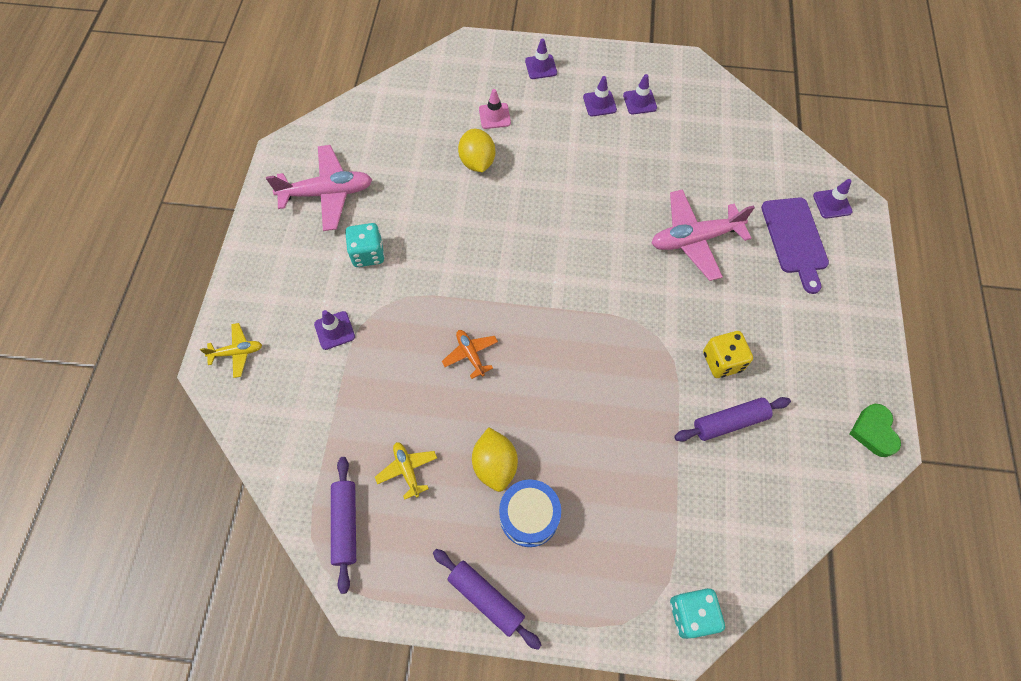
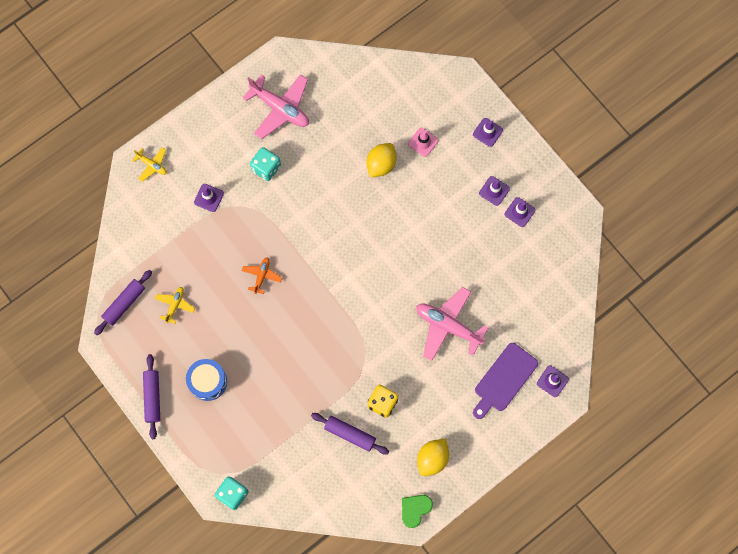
camera: 45 degrees right, 10 degrees up
(495, 465) = (217, 343): yellow lemon -> yellow lemon (432, 459)

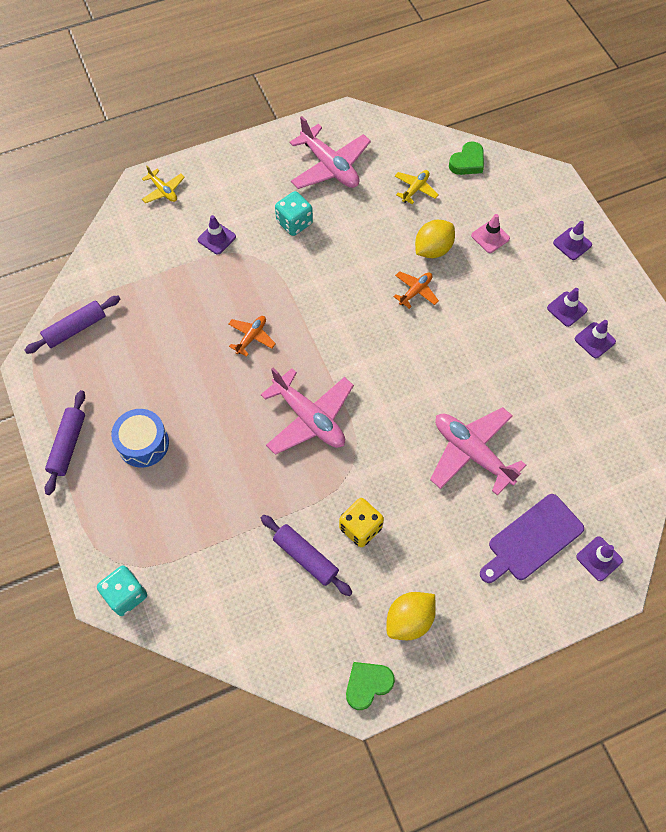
camera: 15 degrees right, 10 degrees down
(175, 305) = (135, 345): yellow plane -> yellow plane (415, 189)
(323, 330) = (309, 418): none -> pink plane
(376, 205) = (415, 291): none -> orange plane
(390, 77) = (467, 162): none -> green heart

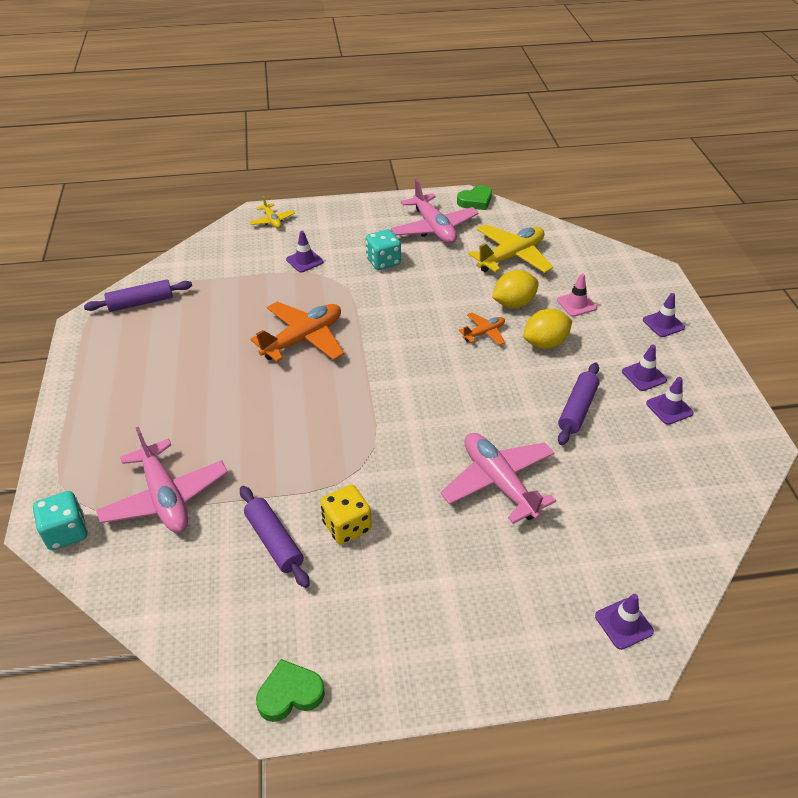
camera: 15 degrees right, 20 degrees down
(68, 445) = (83, 390): purple rolling pin -> purple rolling pin (577, 409)
(143, 443) = (155, 403): blue drum -> none
(251, 337) = (303, 339): orange plane -> orange plane, size x1.94
(309, 418) = (332, 415): pink plane -> pink plane (165, 497)
(409, 620) = (367, 634): yellow lemon -> yellow lemon (545, 343)
(415, 189) = (511, 257): yellow plane -> yellow plane, size x1.94
(467, 162) = (570, 245): green heart -> green heart (475, 201)
(532, 539) = (544, 584): purple cutting board -> none

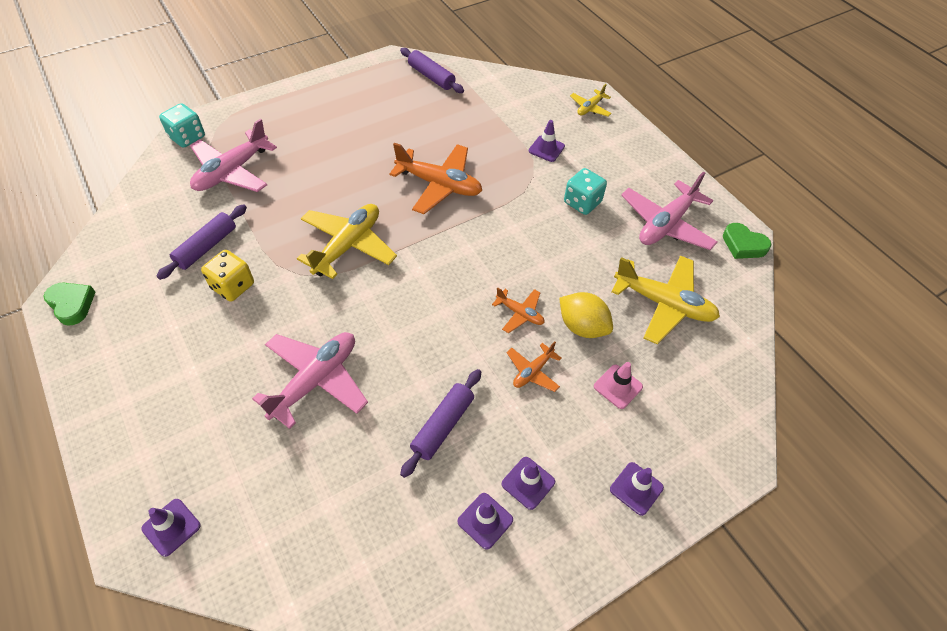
camera: 65 degrees right, 10 degrees up
(343, 422) = (348, 246): none -> yellow plane
(545, 343) = (532, 371): yellow lemon -> orange plane
(577, 409) = (443, 426): purple rolling pin -> purple rolling pin turned 60 degrees counterclockwise

